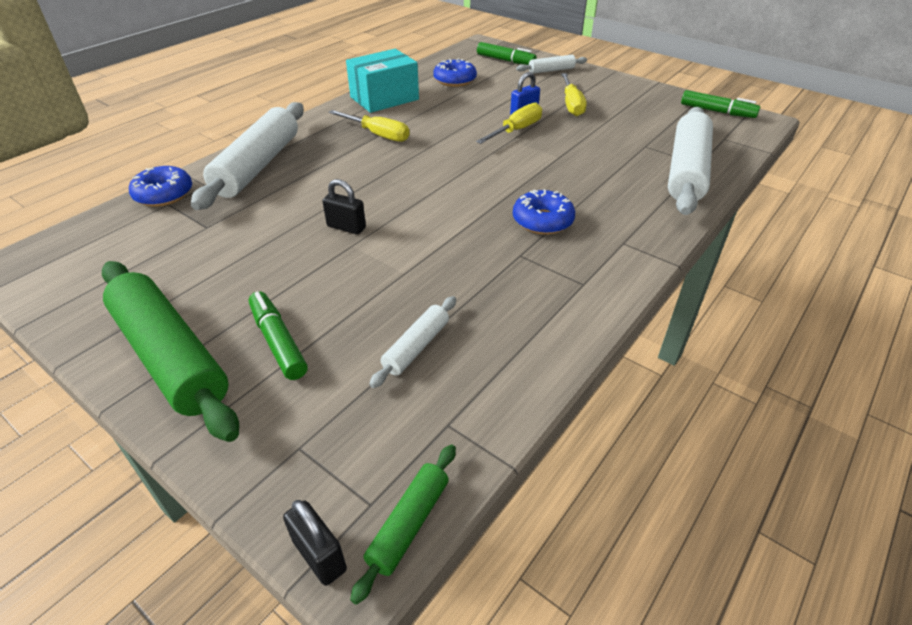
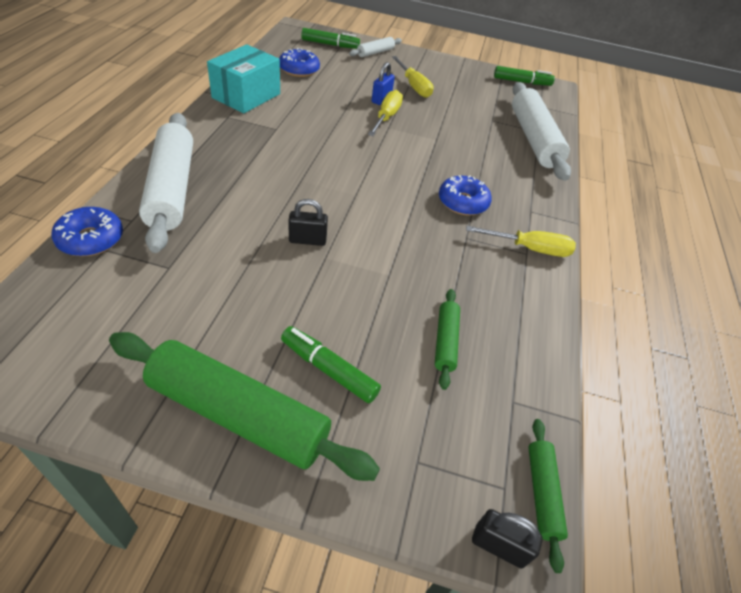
camera: 30 degrees left, 5 degrees up
(378, 135) = (268, 137): yellow screwdriver -> yellow screwdriver (529, 249)
(416, 347) = (445, 341): white rolling pin -> green rolling pin

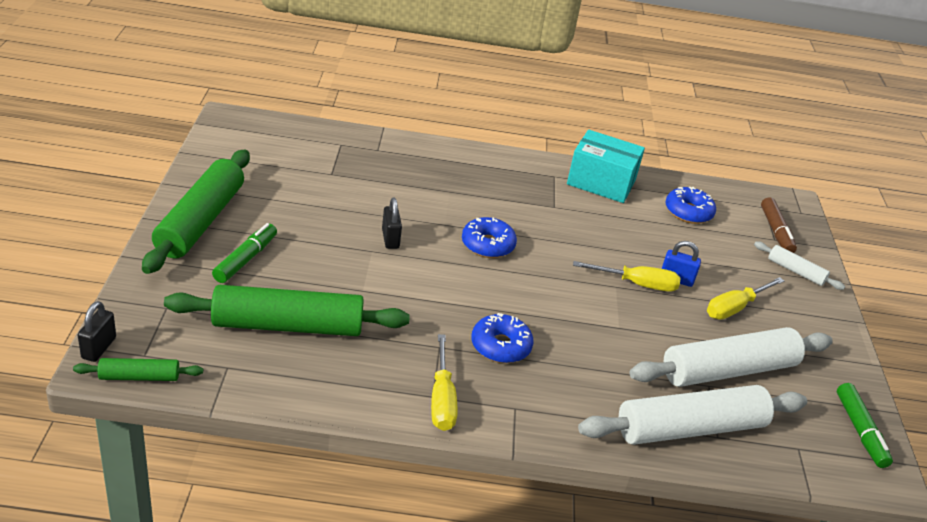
camera: 80 degrees right, 10 degrees down
(91, 239) = (349, 137): blue donut -> blue donut (487, 245)
(172, 189) = (425, 161): white rolling pin -> white rolling pin (728, 370)
(330, 45) = (776, 231): green marker -> brown marker
(445, 341) = (288, 326): green rolling pin -> green rolling pin, size x2.09

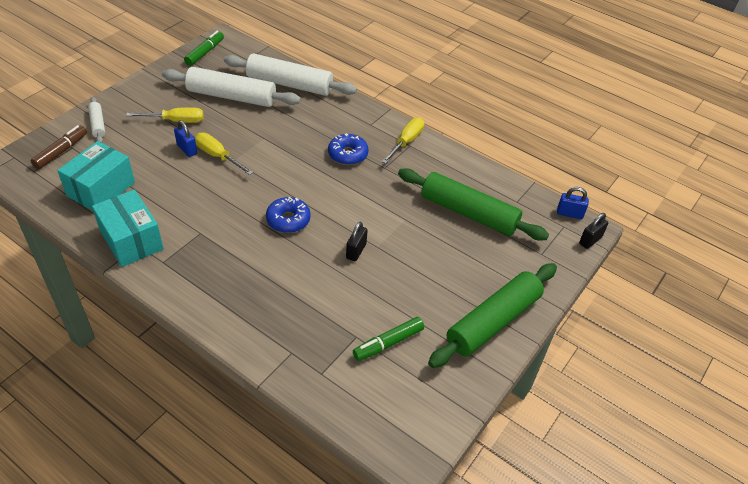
camera: 145 degrees left, 10 degrees up
(139, 377) = (569, 214): green rolling pin -> blue padlock
(246, 259) = (473, 272): green marker -> green marker (388, 343)
(688, 212) = (101, 189): blue donut -> turquoise box

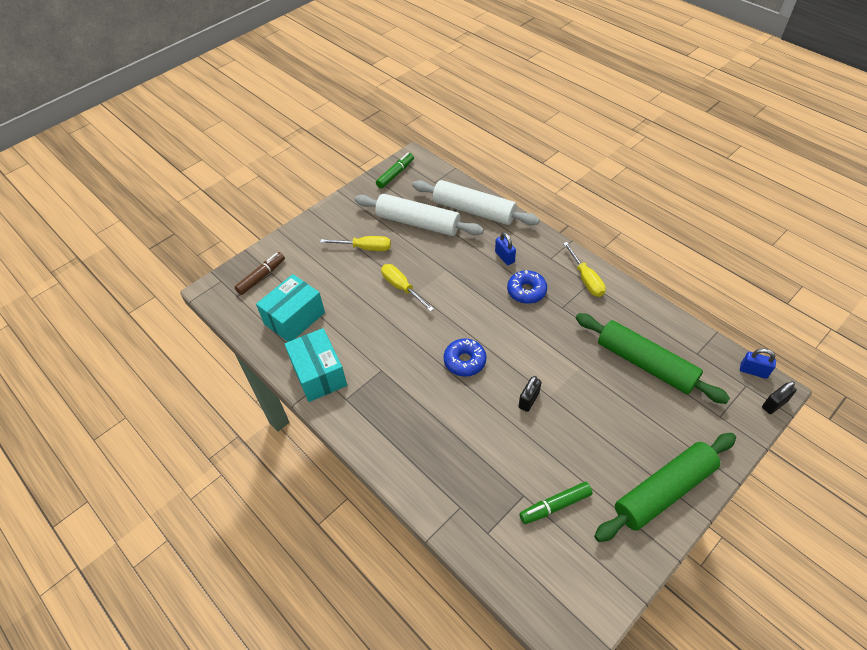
camera: 15 degrees right, 5 degrees up
(98, 124) = (295, 249): white rolling pin -> none
(187, 149) = (373, 279): blue padlock -> blue padlock (504, 257)
(406, 142) = (586, 279): yellow screwdriver -> yellow screwdriver turned 120 degrees clockwise

